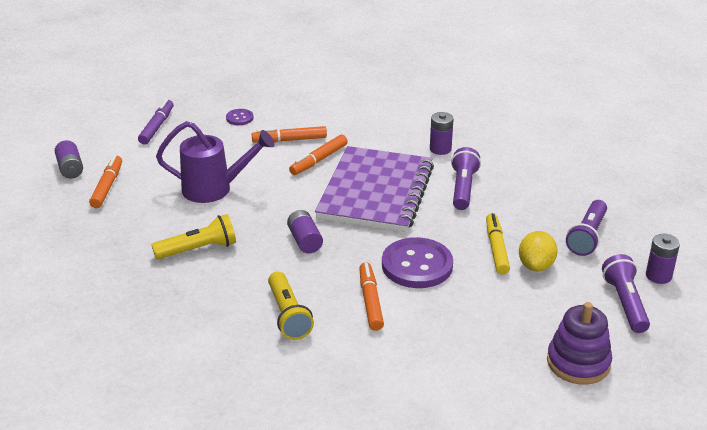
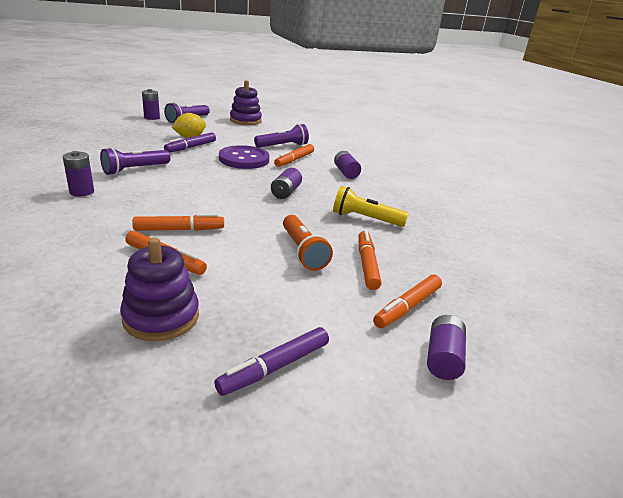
camera: 145 degrees left, 5 degrees down
(158, 203) = (367, 264): none -> orange marker
(214, 189) = (303, 251): purple watering can -> orange flashlight
(239, 118) = (161, 317): purple button -> purple stacking toy
(288, 315) = (346, 172): yellow flashlight -> purple battery
(376, 192) = (189, 192): purple notebook -> none
(496, 249) = (191, 147): yellow marker -> purple marker
(587, 236) = (139, 133): purple flashlight -> purple flashlight (283, 146)

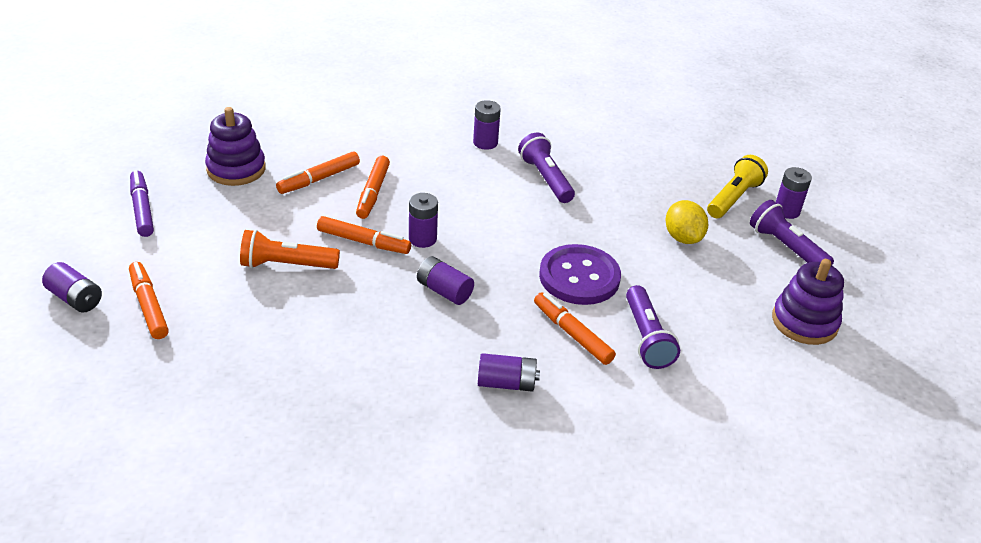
camera: 110 degrees right, 10 degrees up
(191, 147) = (633, 232): purple marker -> none
(234, 204) = (422, 239): none -> purple battery
(365, 219) = (337, 344): yellow flashlight -> yellow flashlight (733, 198)
(367, 264) = (234, 305): orange marker -> orange marker (363, 242)

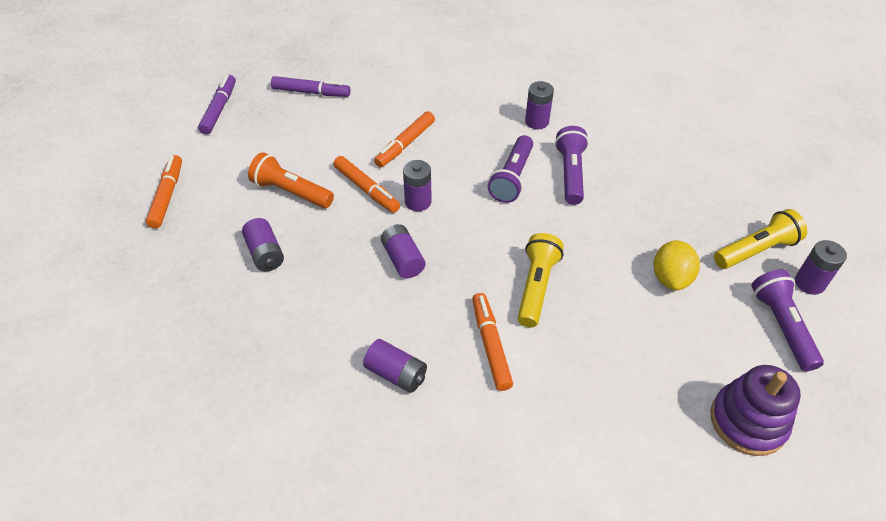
camera: 30 degrees right, 10 degrees up
(75, 298) = (123, 173): purple battery -> purple battery (265, 254)
(236, 169) = (311, 92): purple stacking toy -> purple marker
(319, 179) = (369, 119): orange marker -> none
(579, 277) = (536, 287): purple button -> yellow flashlight
(646, 338) = (561, 376): purple flashlight -> purple flashlight (512, 178)

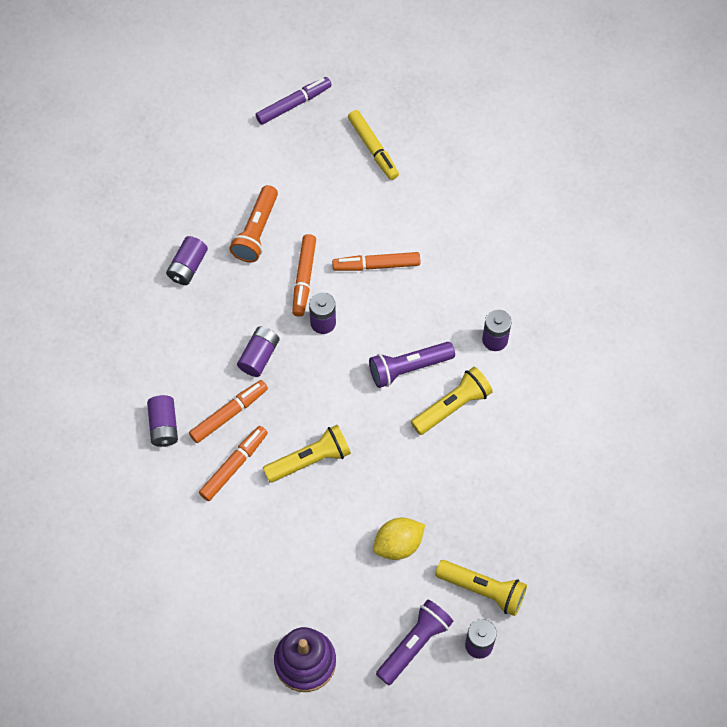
camera: 50 degrees right, 15 degrees up
(167, 196) = (181, 158): orange marker -> orange marker (229, 414)
(291, 192) = (256, 231): orange flashlight -> orange flashlight turned 150 degrees counterclockwise
(311, 92) = (373, 148): purple marker -> yellow marker
(570, 173) = (452, 406): purple flashlight -> yellow flashlight

